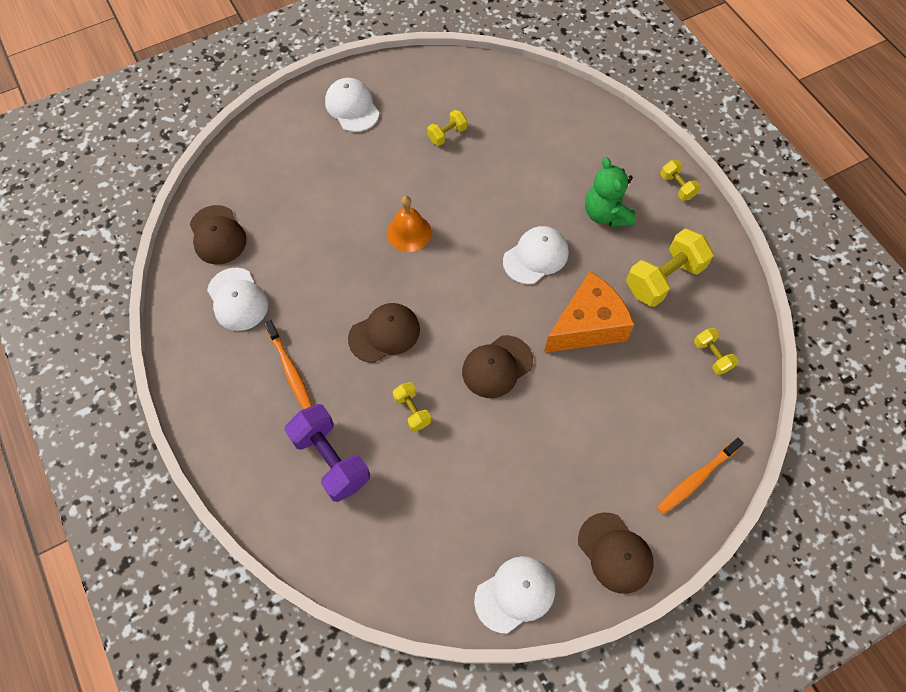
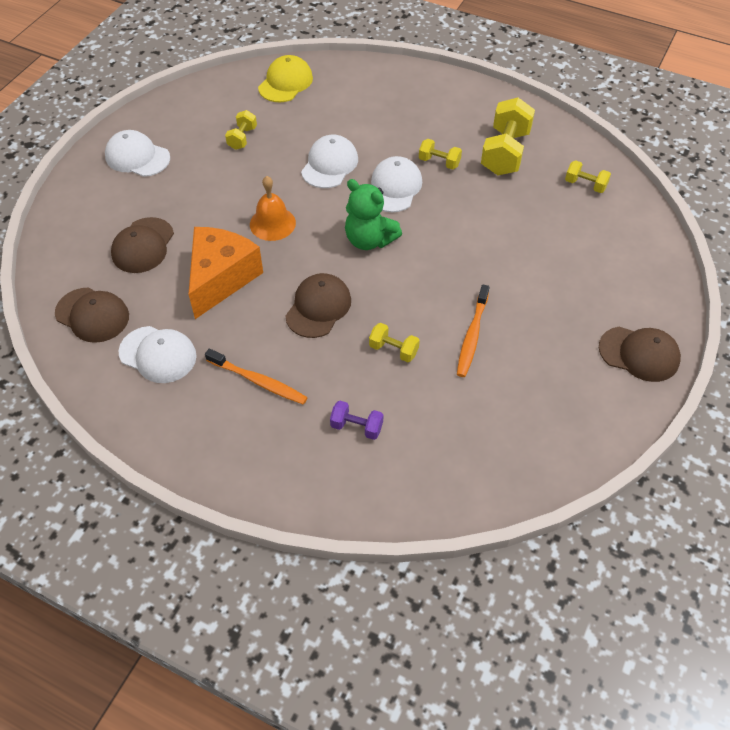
camera: 35 degrees left, 10 degrees down
(331, 459) = (356, 427): purple dumbbell -> purple dumbbell, size x0.52
(497, 366) = (434, 279): brown cap -> brown cap (143, 245)
(515, 594) = (594, 429): white cap -> white cap (329, 165)
(526, 97) = (285, 82): none -> yellow cap
(587, 325) = (477, 213): orange cheese -> orange cheese (221, 278)
(606, 214) = (422, 132): green teddy bear -> green teddy bear (369, 240)
(677, 186) = (459, 88): yellow dumbbell -> yellow dumbbell (439, 162)
(696, 479) = (648, 270): orange toothbrush -> orange toothbrush (472, 336)

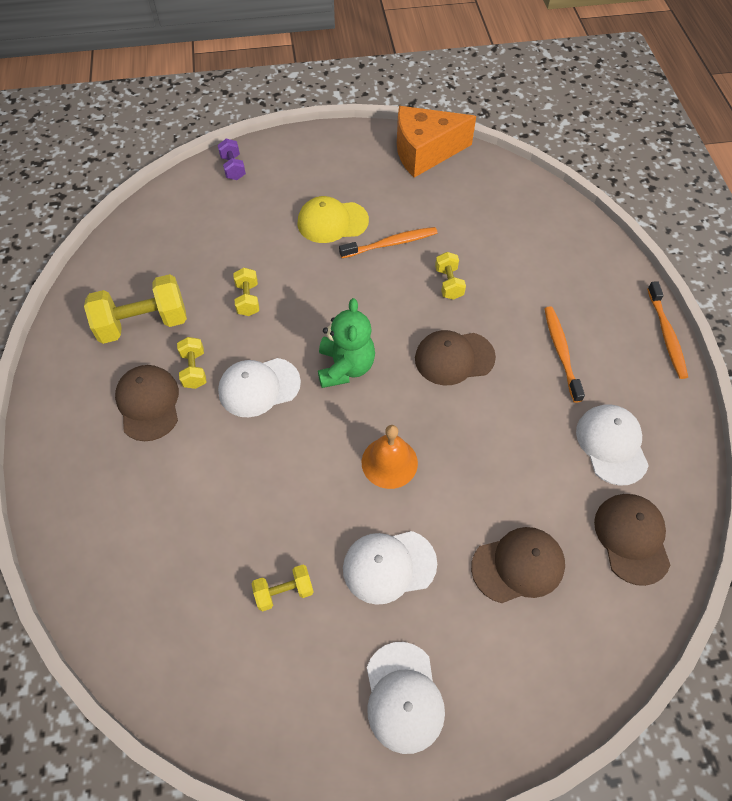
camera: 125 degrees left, 5 degrees up
(200, 474) = (666, 335): none -> orange toothbrush
(221, 278) = (492, 457): orange cheese -> orange cheese (425, 152)
(285, 82) = (144, 618): yellow cap -> yellow cap (332, 222)
(329, 165) = (266, 466): white cap -> white cap (389, 566)
(356, 427) = (535, 268): purple dumbbell -> purple dumbbell (233, 168)
(585, 185) = (152, 247): yellow dumbbell -> yellow dumbbell (248, 299)
(639, 354) = (325, 150): brown cap -> brown cap (148, 403)

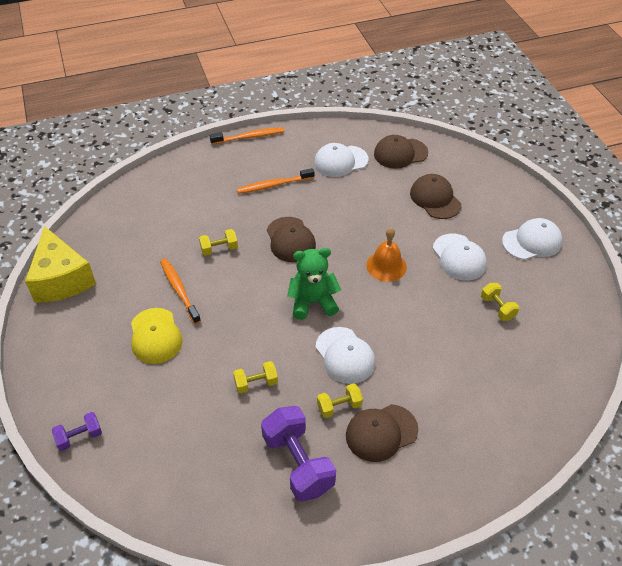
camera: 100 degrees left, 10 degrees down
(143, 323) = (298, 463): yellow dumbbell -> purple dumbbell
(425, 152) = (62, 279): orange cheese -> yellow cheese

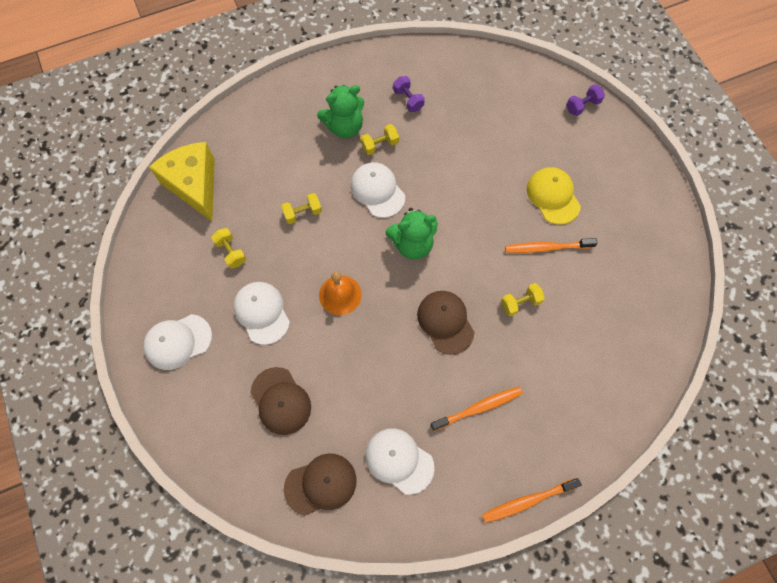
camera: 175 degrees right, 20 degrees up
(62, 279) = (668, 251): yellow cheese -> yellow cheese (194, 185)
(179, 290) = (546, 247): orange toothbrush -> orange toothbrush turned 120 degrees clockwise
(256, 383) = (452, 159): yellow dumbbell -> yellow dumbbell (302, 213)
(298, 463) = (408, 100): purple dumbbell -> purple dumbbell, size x0.52
(340, 161) = (399, 460): white cap -> white cap turned 120 degrees counterclockwise
(381, 433) = (344, 127): brown cap -> green teddy bear

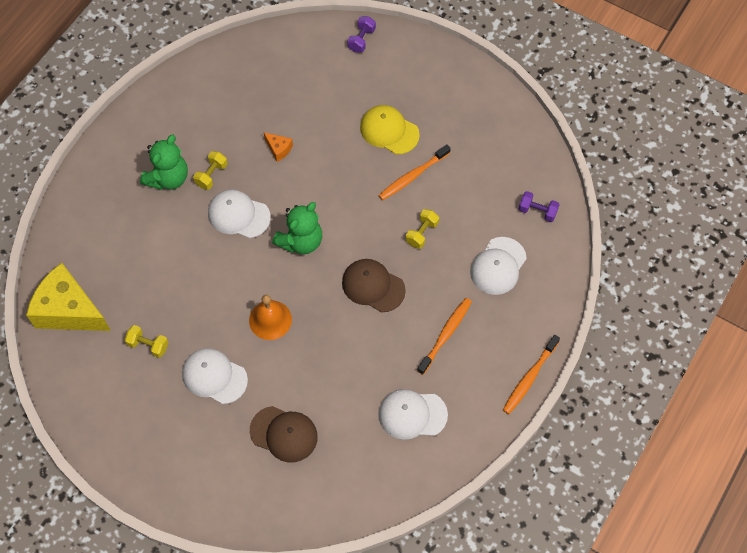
camera: 35 degrees left, 5 degrees down
(178, 342) = (159, 446): white cap -> white cap (498, 266)
(302, 213) = (187, 273): yellow dumbbell -> none
(320, 484) = (364, 473): brown cap -> none
(408, 100) = (208, 121): purple dumbbell -> purple dumbbell (537, 211)
(449, 156) = (279, 149): none -> orange cheese

